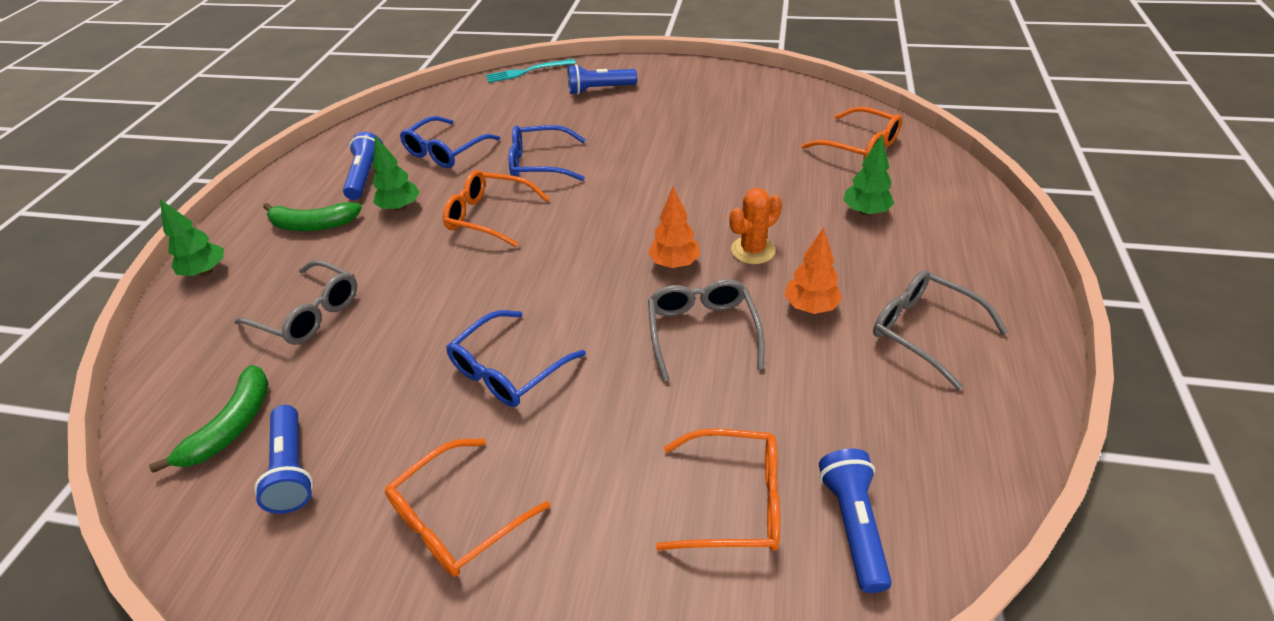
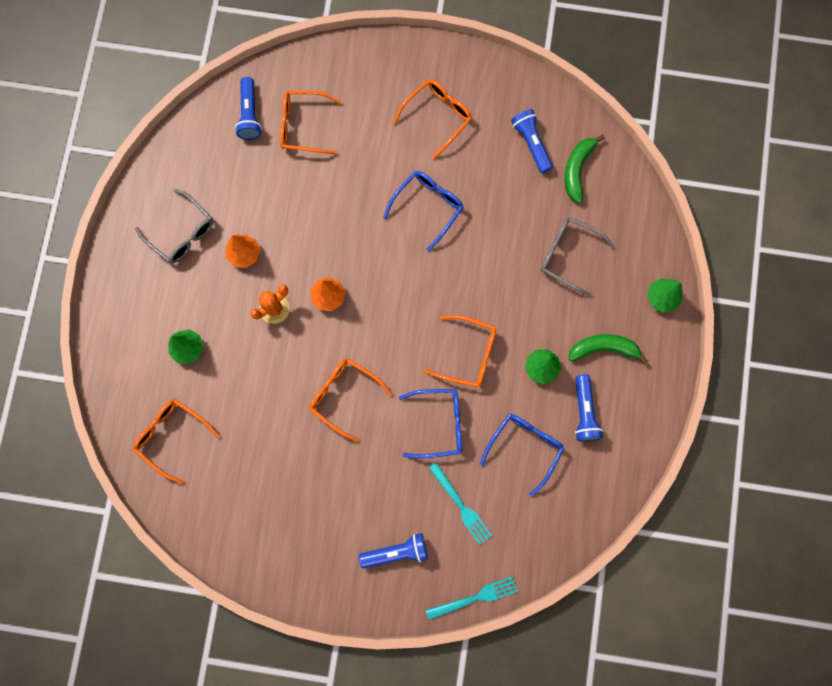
camera: 175 degrees right, 35 degrees up
(527, 115) = (461, 506): none -> turquoise fork
(652, 180) = (344, 396): none -> orange glasses
(702, 331) = (313, 235): grey glasses -> none

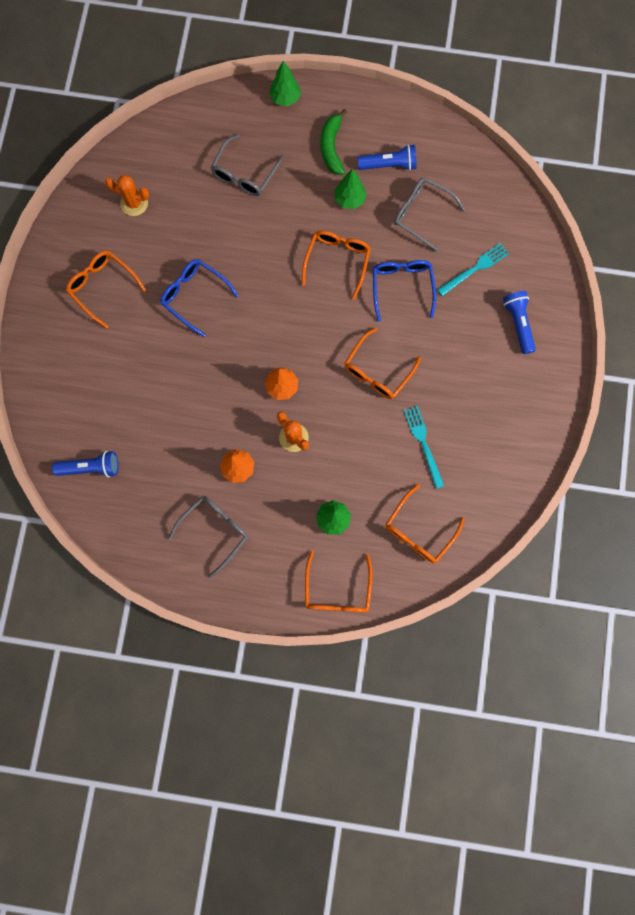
camera: 90 degrees left, 0 degrees up
(303, 126) = (106, 414): orange glasses -> orange glasses (337, 590)
(475, 597) = (554, 258): turquoise fork -> turquoise fork (423, 443)
(525, 447) = (421, 214): blue glasses -> grey glasses
(531, 143) = (134, 203): blue flashlight -> orange cactus
(577, 170) = (162, 164): green banana -> none

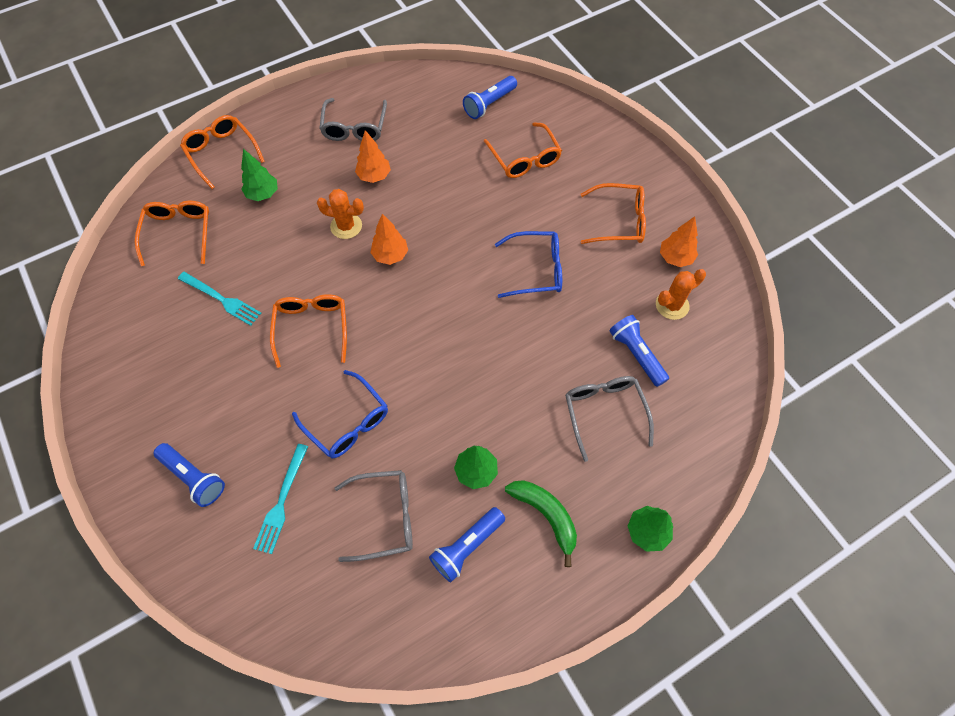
camera: 140 degrees right, 15 degrees down
(96, 231) = (675, 258): none -> orange tree
(190, 191) = (636, 354): none -> blue flashlight
(337, 261) = (434, 398): orange glasses -> orange glasses (525, 159)

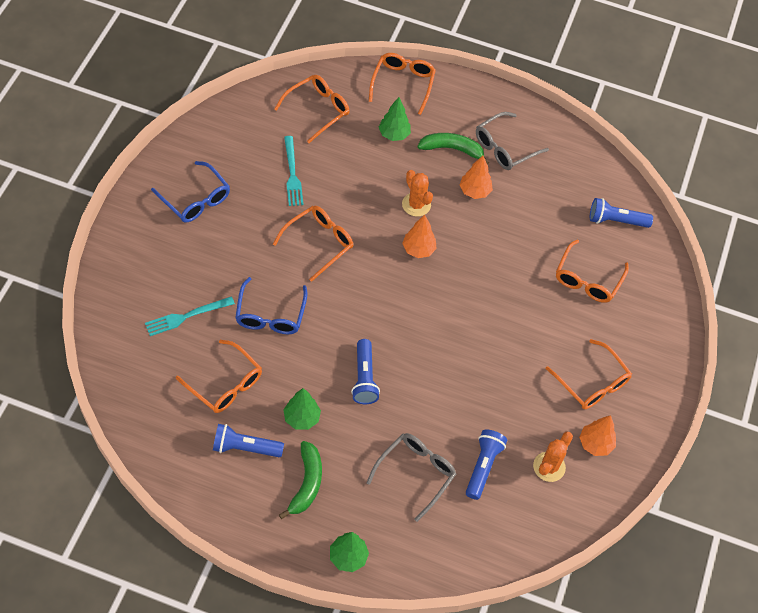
camera: 45 degrees right, 5 degrees down
(194, 477) = (161, 255): blue flashlight -> blue flashlight (364, 378)
(319, 163) = (452, 149): none -> green banana
(385, 517) = (225, 384): grey glasses -> orange glasses
(536, 270) = (494, 353): blue glasses -> blue glasses (196, 200)
(672, 305) = (549, 467): orange cactus -> orange cactus turned 75 degrees counterclockwise

